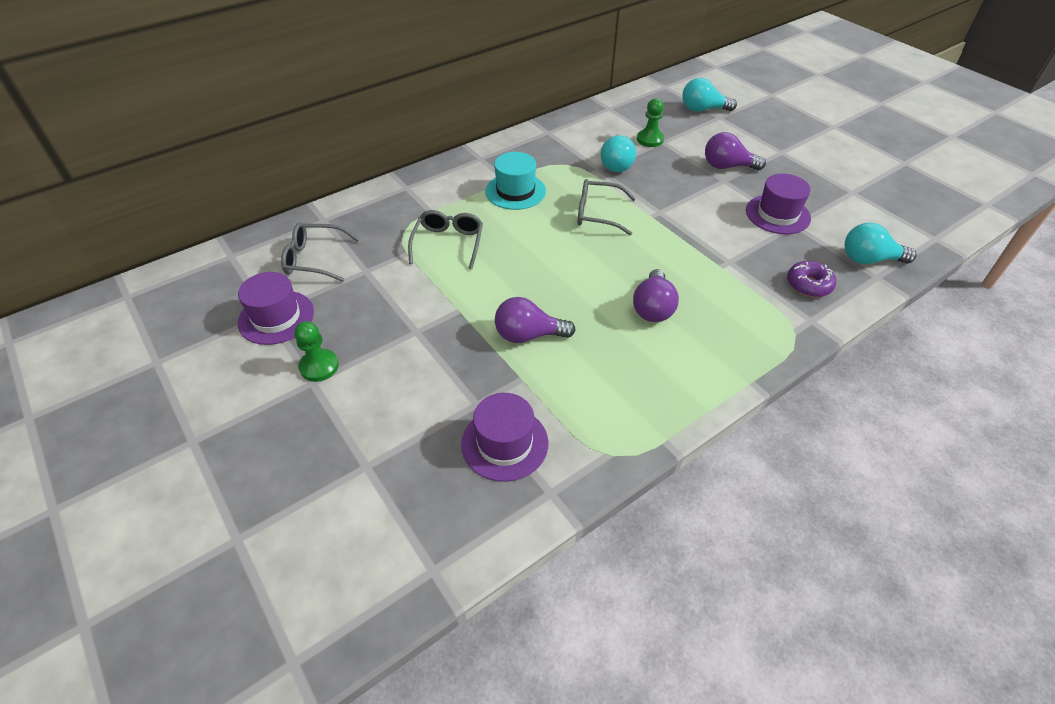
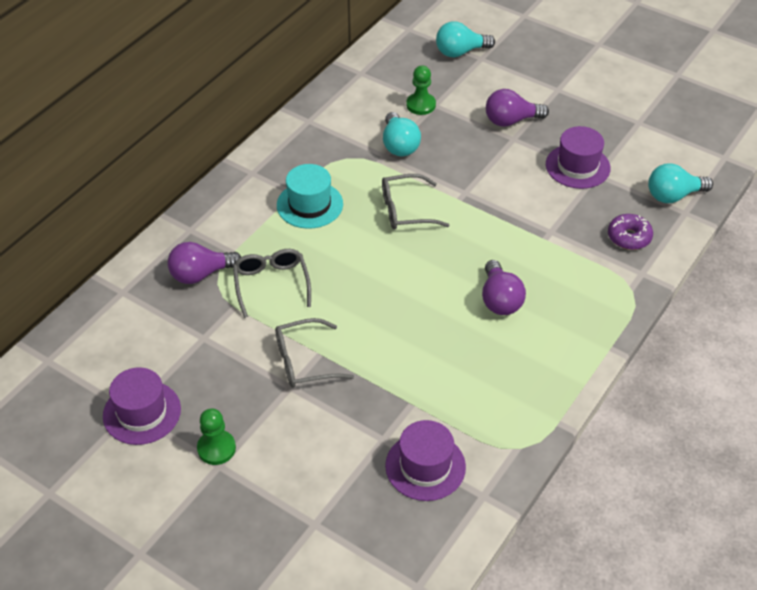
camera: 20 degrees left, 0 degrees up
(315, 259) = (141, 339): grey glasses -> grey glasses (304, 361)
(528, 335) = (398, 360): purple light bulb -> purple light bulb (201, 274)

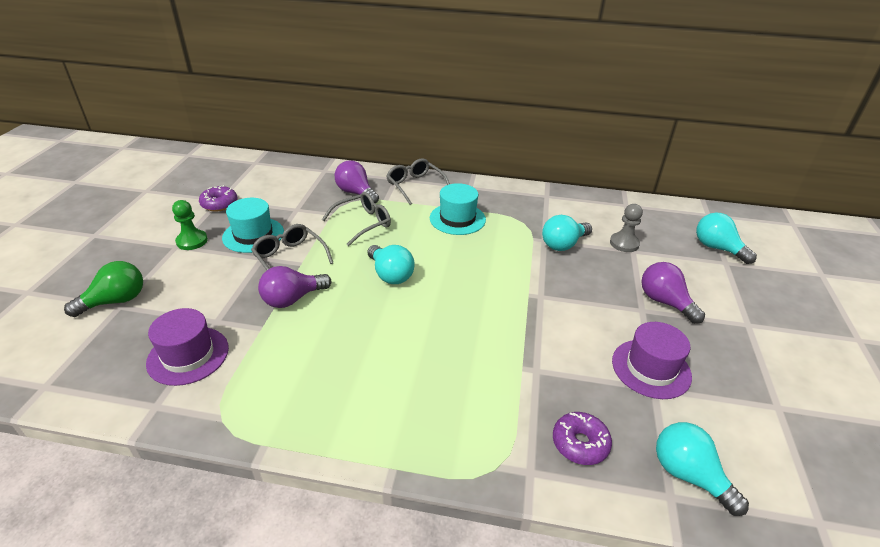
camera: 65 degrees right, 10 degrees down
(142, 412) = (219, 204): purple hat -> purple donut
(237, 387) = (253, 235): none -> turquoise hat
(303, 527) = (116, 301): none -> green light bulb
(378, 286) = (390, 275): none -> turquoise light bulb
(406, 210) = (489, 267): grey glasses -> grey glasses (415, 186)
(421, 105) = (624, 243): green pawn -> grey pawn
(500, 300) = (416, 354): purple light bulb -> purple light bulb (292, 299)

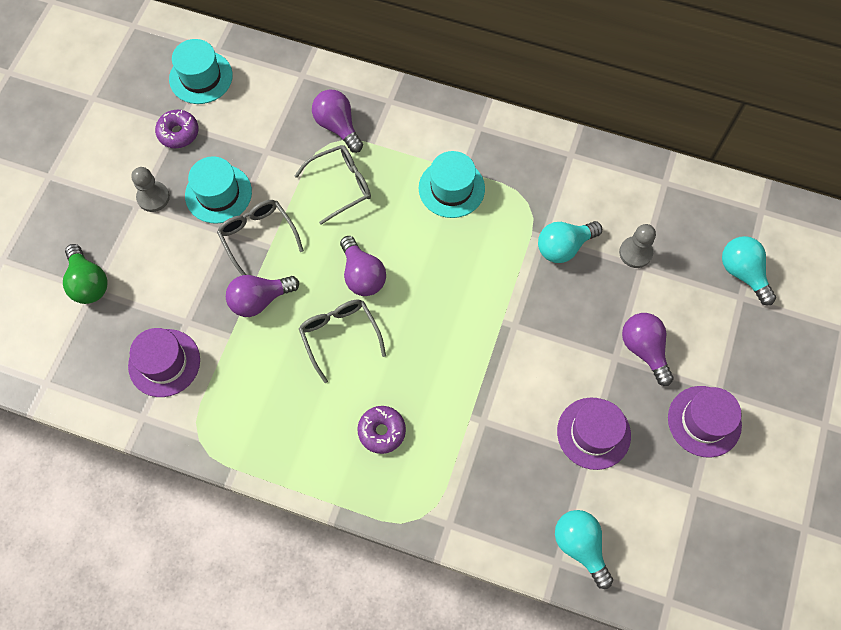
camera: 10 degrees right, 30 degrees up
(116, 301) = (88, 283): green light bulb -> green light bulb turned 90 degrees clockwise
(192, 241) = (153, 197): green pawn -> grey pawn
(241, 176) = (201, 77): none -> turquoise hat
(390, 275) = (362, 275): turquoise light bulb -> purple light bulb
(415, 186) = (411, 118): grey glasses -> grey glasses (339, 336)
(580, 443) = (498, 504): purple donut -> purple donut (382, 431)
(750, 348) = (704, 421): none -> purple hat

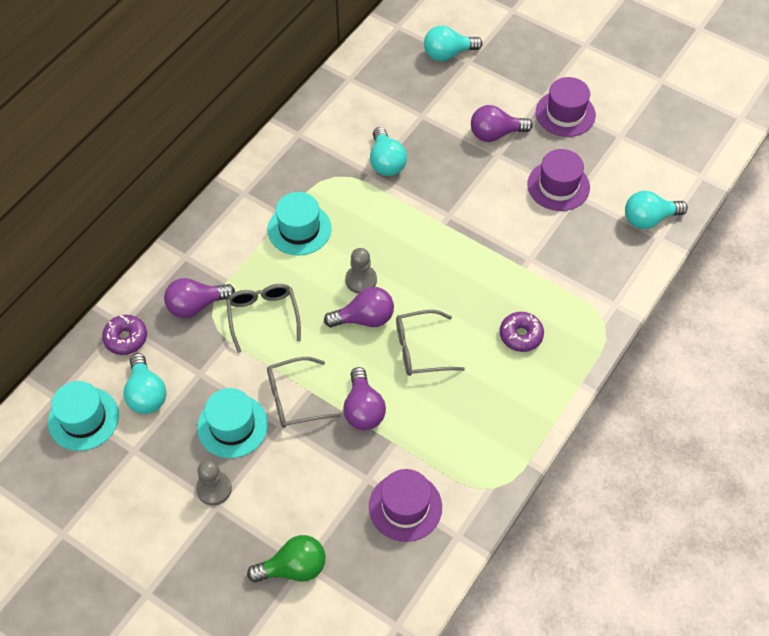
camera: 75 degrees left, 10 degrees down
(178, 133) = (144, 452): purple donut -> purple donut (126, 338)
(235, 116) = (146, 394): none -> turquoise light bulb
(635, 253) = (408, 116): grey pawn -> grey pawn (361, 280)

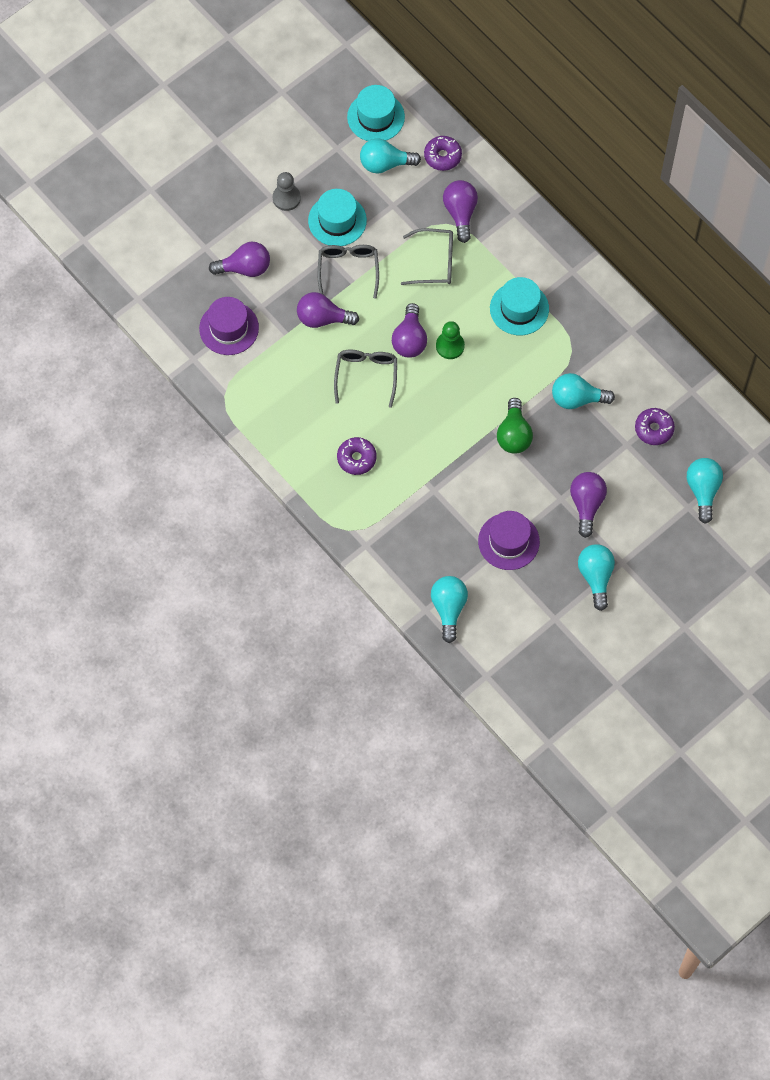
camera: 105 degrees right, 10 degrees up
(293, 568) = (205, 240): green light bulb -> green light bulb (513, 434)
(320, 510) = (245, 268): none -> purple light bulb
(361, 280) = (450, 346): grey pawn -> green pawn
(398, 99) = (654, 429): none -> purple donut
(565, 113) = (596, 577): purple hat -> turquoise light bulb

